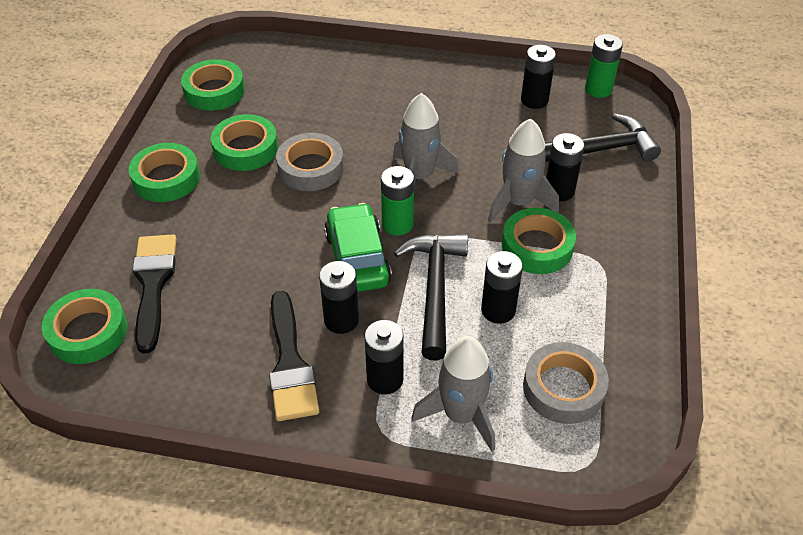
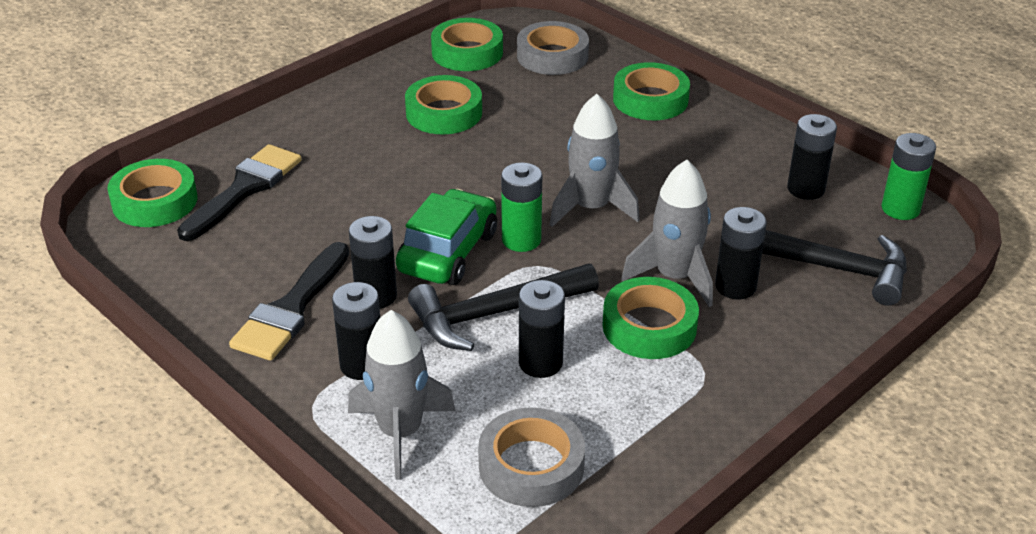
camera: 35 degrees right, 10 degrees down
(166, 178) = (345, 109): green tape -> green tape (650, 99)
(310, 168) = (488, 154): grey tape -> grey tape (552, 56)
(434, 290) = (495, 314): black hammer -> black hammer turned 150 degrees counterclockwise

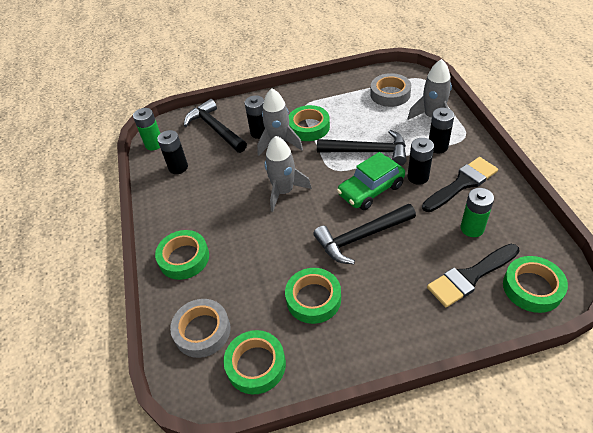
camera: 145 degrees left, 10 degrees up
(423, 187) = (361, 237): none -> black hammer
(521, 240) = (331, 185): green battery -> green battery (472, 228)
(540, 363) = (363, 126): black battery -> none

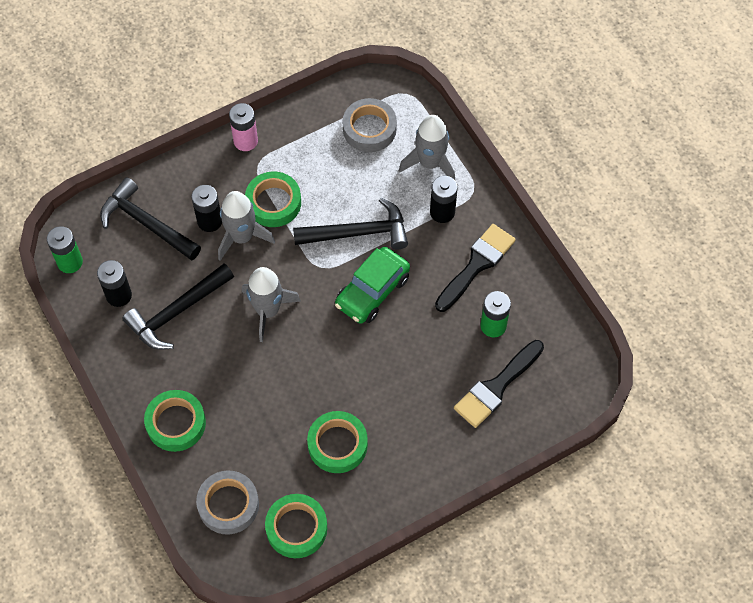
camera: 20 degrees left, 15 degrees up
(300, 92) = (245, 141): none -> pink battery
(361, 237) = (373, 359): black hammer -> black hammer (177, 312)
(418, 177) = (424, 263): black battery -> none
(532, 287) = (559, 388): green tape -> none

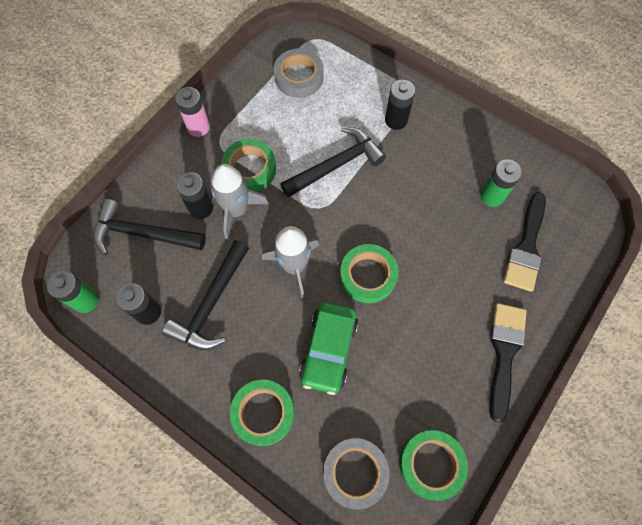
camera: 25 degrees left, 5 degrees up
(337, 444) = (423, 363): green tape -> green tape (368, 276)
(372, 291) = (376, 210): green car -> green car (329, 350)
(430, 163) = (363, 85): grey rocket -> none
(476, 264) = (448, 151): black brush -> black brush (504, 353)

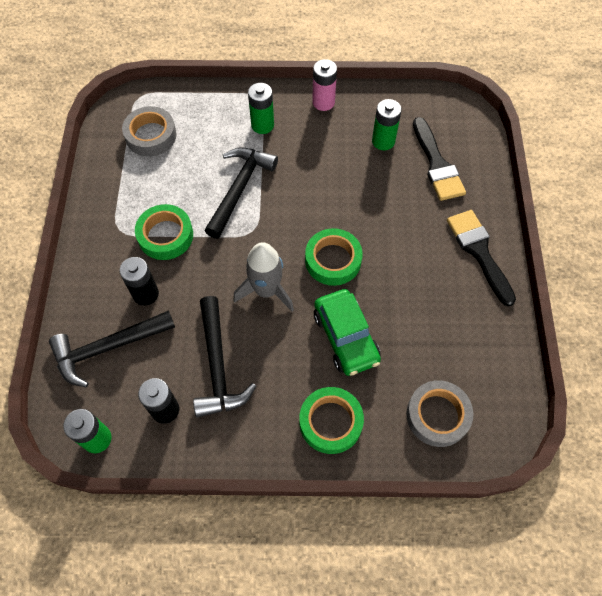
camera: 35 degrees left, 5 degrees down
(198, 127) = (89, 227): pink battery -> pink battery (323, 102)
(237, 210) = (180, 276): grey rocket -> none
(396, 120) = (262, 125): black battery -> green battery
(431, 464) = (488, 369): green tape -> none

